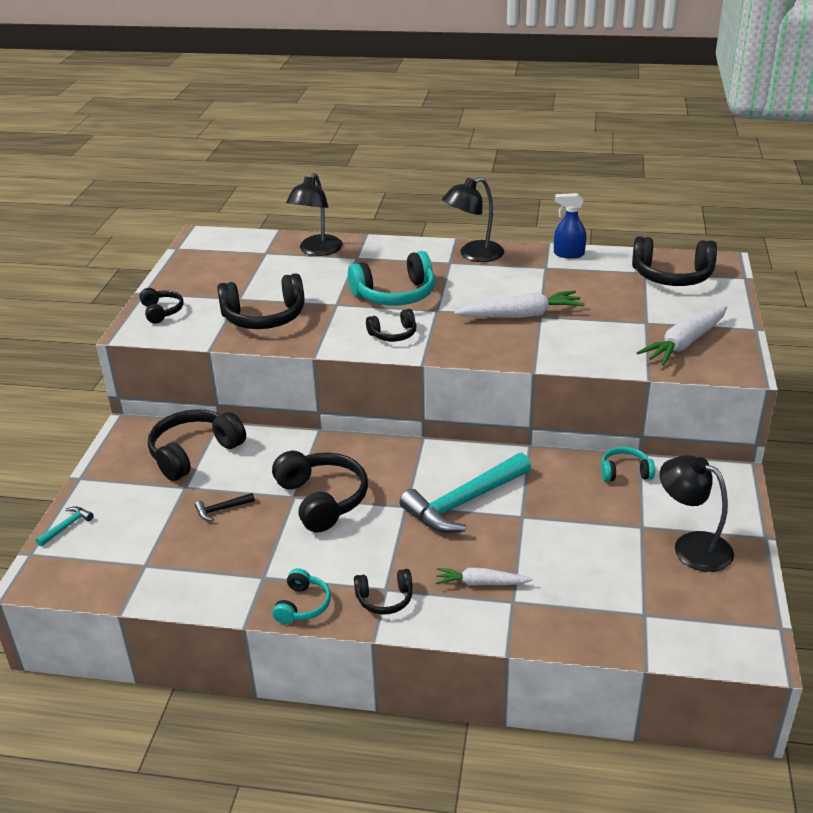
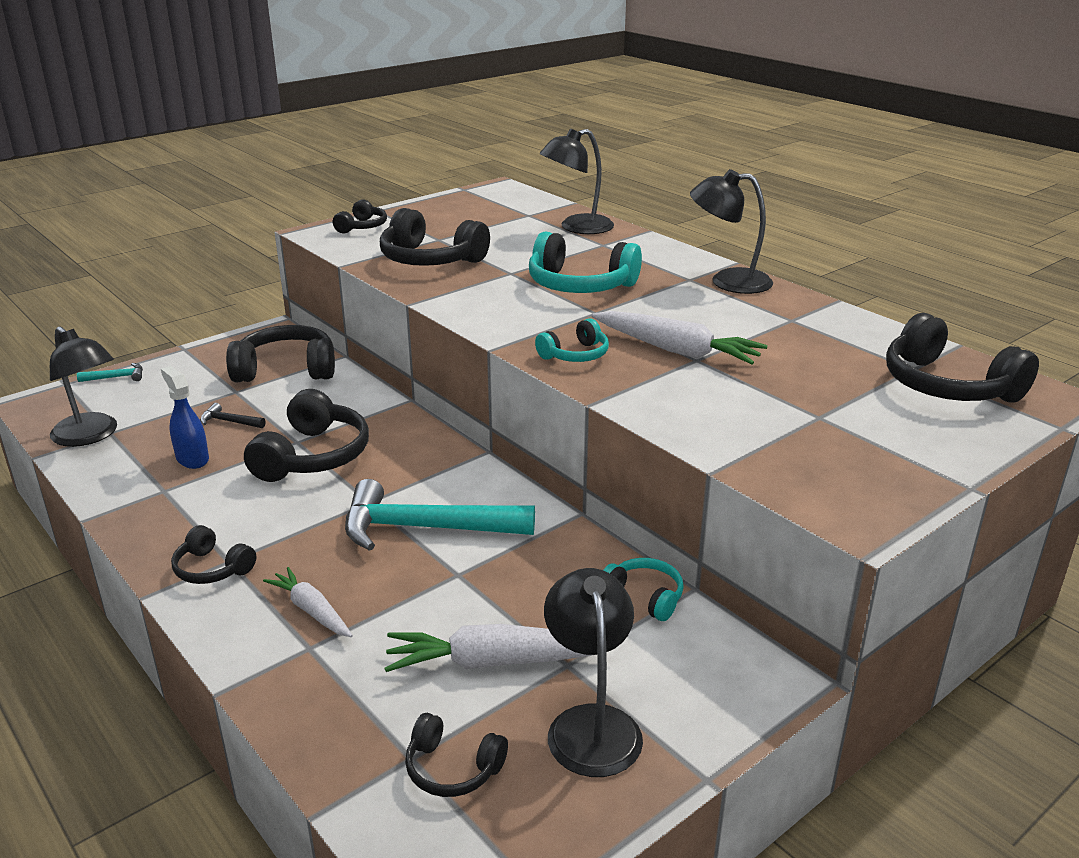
camera: 40 degrees right, 5 degrees down
(135, 575) = (91, 436): none -> black lamp
(303, 605) = (148, 531): turquoise headphones -> turquoise headphones (575, 355)
(393, 334) = (513, 315): black headphones -> black headphones (452, 768)
(568, 254) = (844, 318): blue spray bottle -> blue spray bottle (192, 459)
(684, 343) = (831, 458): white carrot -> white carrot (496, 662)

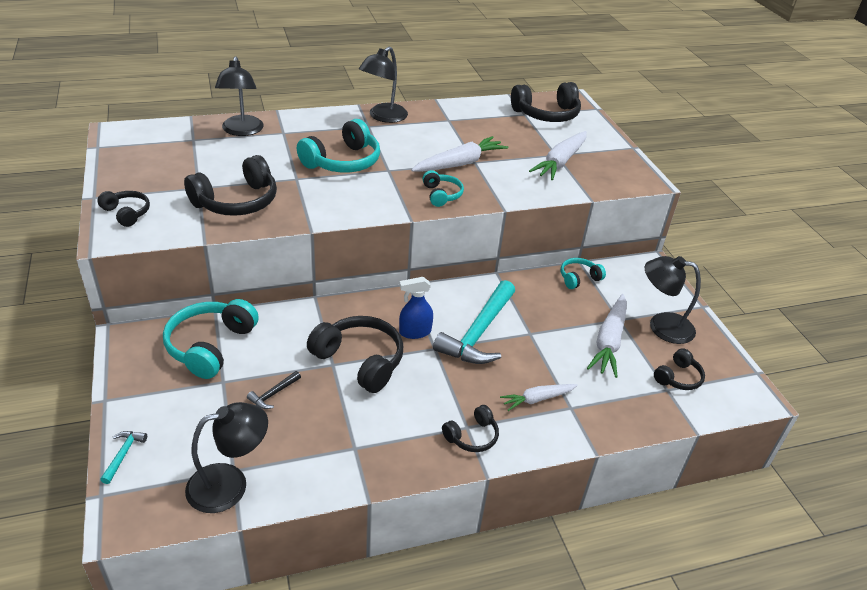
camera: 70 degrees left, 10 degrees up
(192, 459) = (317, 424): blue spray bottle -> blue spray bottle (414, 332)
(286, 370) = (210, 346): black headphones -> turquoise headphones
(799, 424) = (560, 162): none -> white carrot

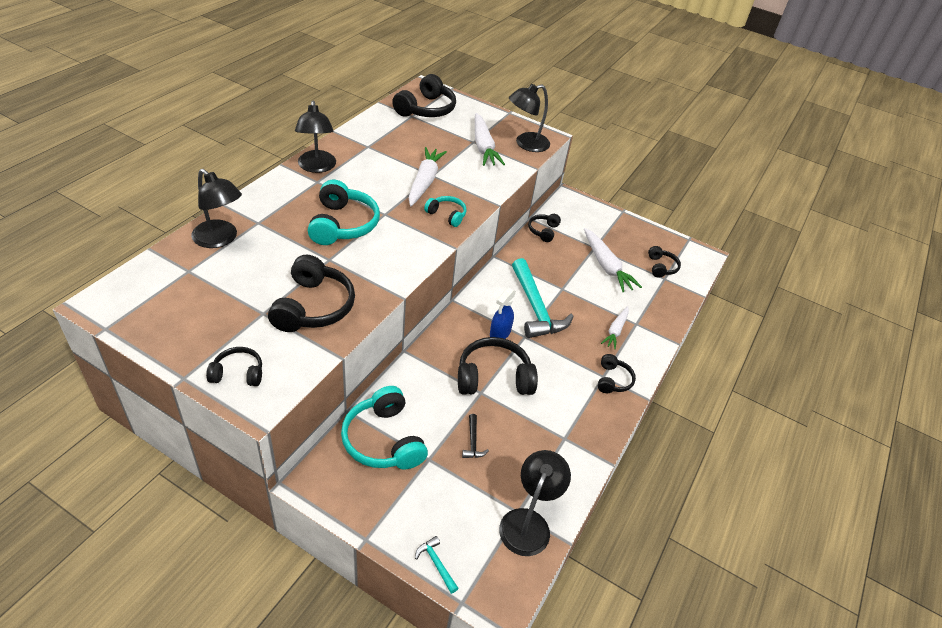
camera: 45 degrees left, 5 degrees up
(578, 278) = (543, 231): turquoise headphones -> black headphones
(661, 326) = (619, 238): black lamp -> black lamp (526, 144)

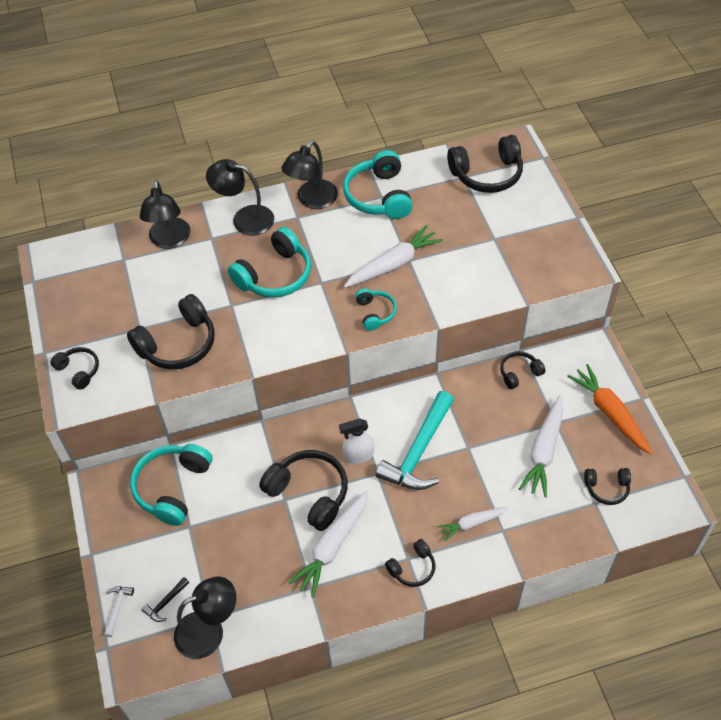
camera: 50 degrees right, 10 degrees up
(365, 146) = (379, 196): none -> turquoise headphones
(436, 563) = (117, 608): turquoise hammer -> white hammer
(473, 442) = (235, 537): black hammer -> black hammer (165, 603)
(483, 147) = (498, 250): white carrot -> white carrot (332, 546)
(500, 333) = (358, 455): blue spray bottle -> white spray bottle
(526, 144) = (549, 268): black lamp -> black lamp (244, 218)
(616, 227) = (610, 413): none -> orange carrot
(661, 267) = (607, 488): black headphones -> black headphones turned 45 degrees clockwise

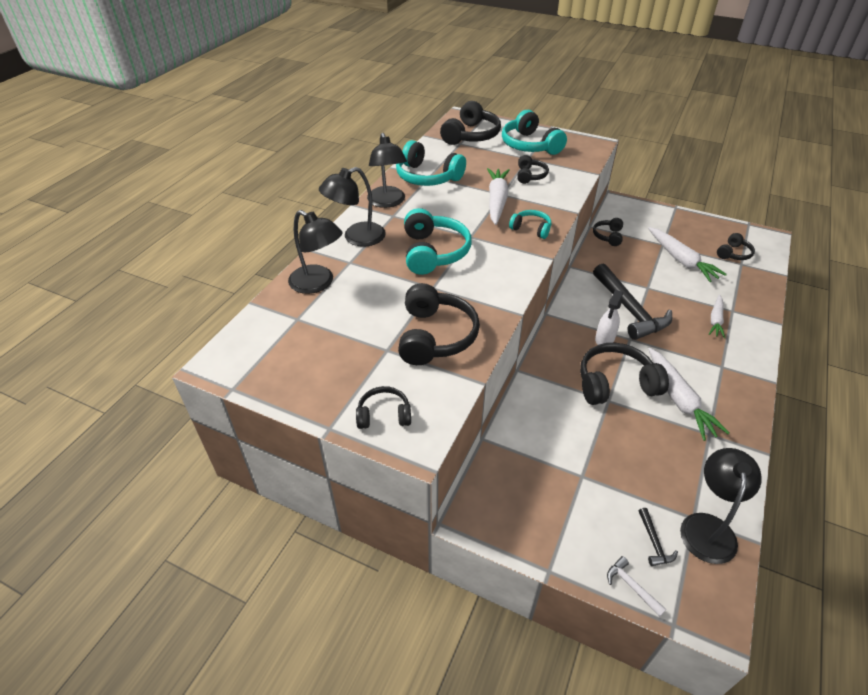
camera: 50 degrees left, 10 degrees down
(172, 487) = (529, 463): turquoise headphones -> turquoise headphones (529, 145)
(412, 568) = (733, 369): black headphones -> black headphones (530, 175)
(418, 452) = (630, 310): turquoise hammer -> black hammer
(610, 413) = (675, 223): orange carrot -> none

